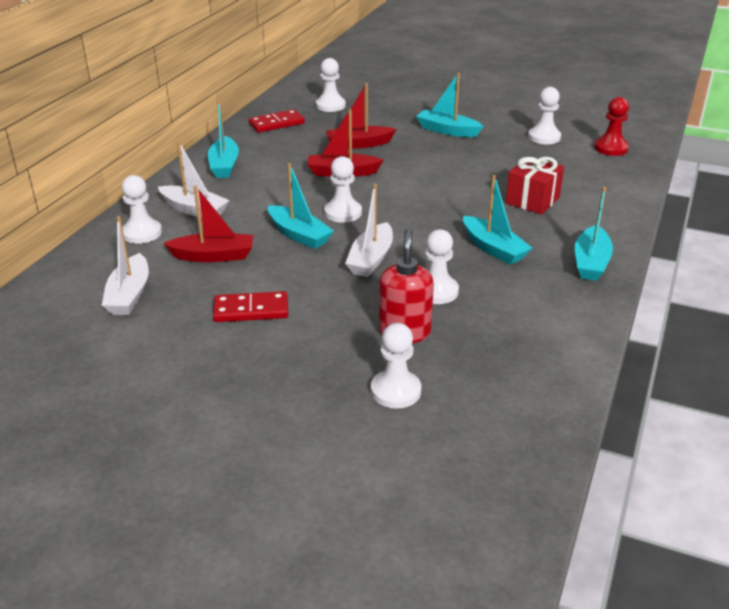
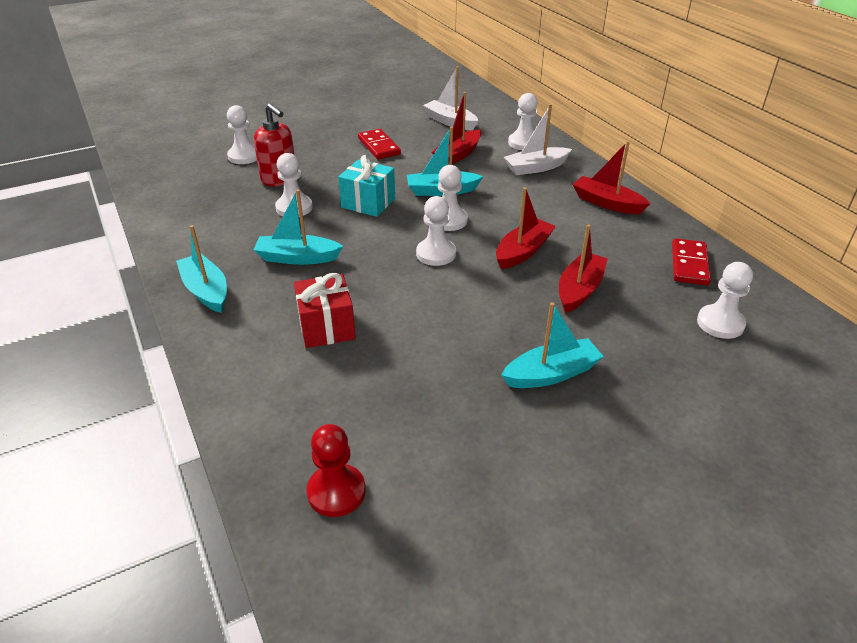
camera: 130 degrees right, 5 degrees up
(224, 165) = (607, 203): turquoise boat -> red boat
(251, 310) = (379, 146): red domino -> red domino turned 60 degrees counterclockwise
(371, 259) = (368, 203): white boat -> turquoise gift
(544, 137) = (441, 449): white pawn -> white pawn (436, 254)

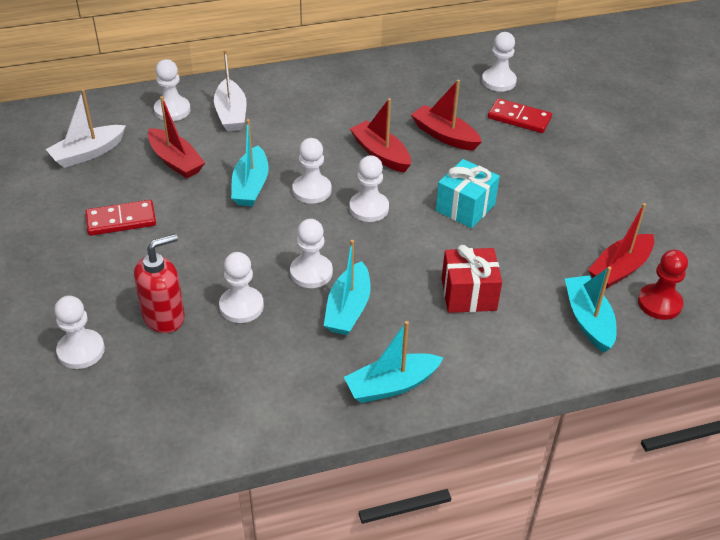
camera: 80 degrees left, 5 degrees up
(339, 234) = (311, 272): none -> white pawn
(368, 203) = (254, 244): turquoise gift -> turquoise gift (465, 207)
(551, 374) = (544, 174): turquoise boat -> turquoise boat (588, 320)
(607, 203) = (316, 88): red boat -> red boat (620, 269)
(689, 264) = (423, 72): red domino -> red domino (519, 118)

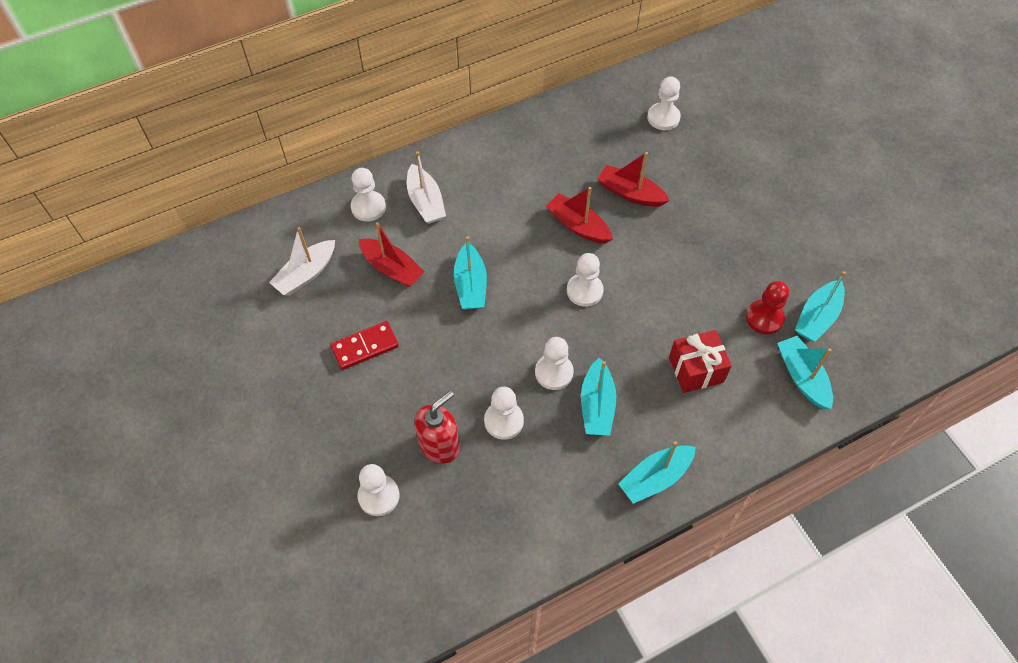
camera: 10 degrees left, 15 degrees up
(312, 190) = (527, 280): white pawn -> none
(465, 207) = (669, 274): turquoise gift -> none
(519, 118) = (692, 160): red domino -> none
(620, 269) = (817, 317): red boat -> turquoise boat
(659, 303) = (857, 348): red pawn -> red pawn (764, 318)

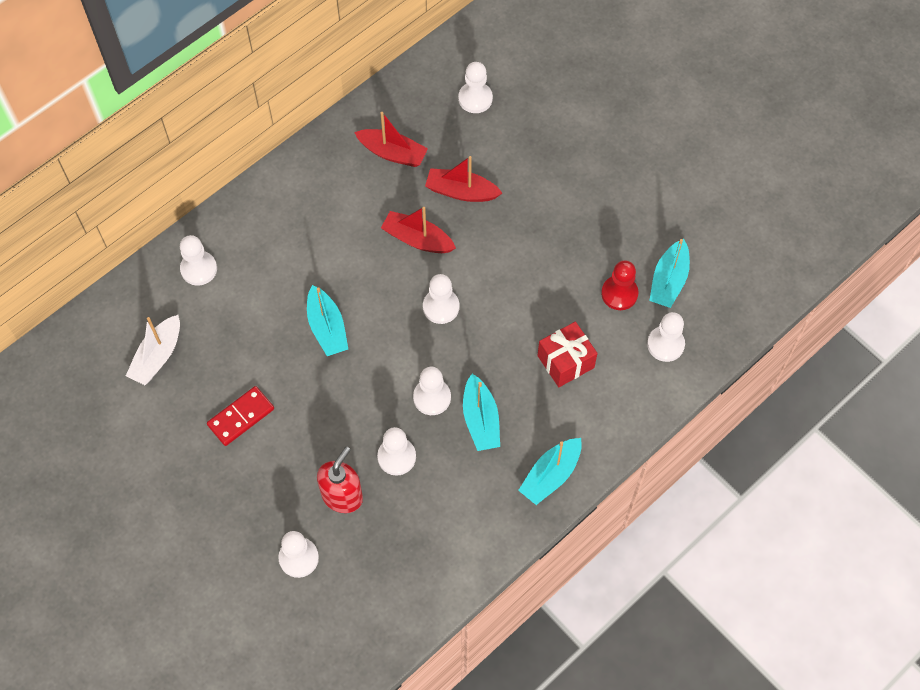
camera: 15 degrees left, 5 degrees up
(392, 268) = (243, 329): red boat -> red boat (392, 153)
(426, 202) = (256, 249): white boat -> none
(802, 377) = (665, 344): turquoise boat -> white pawn

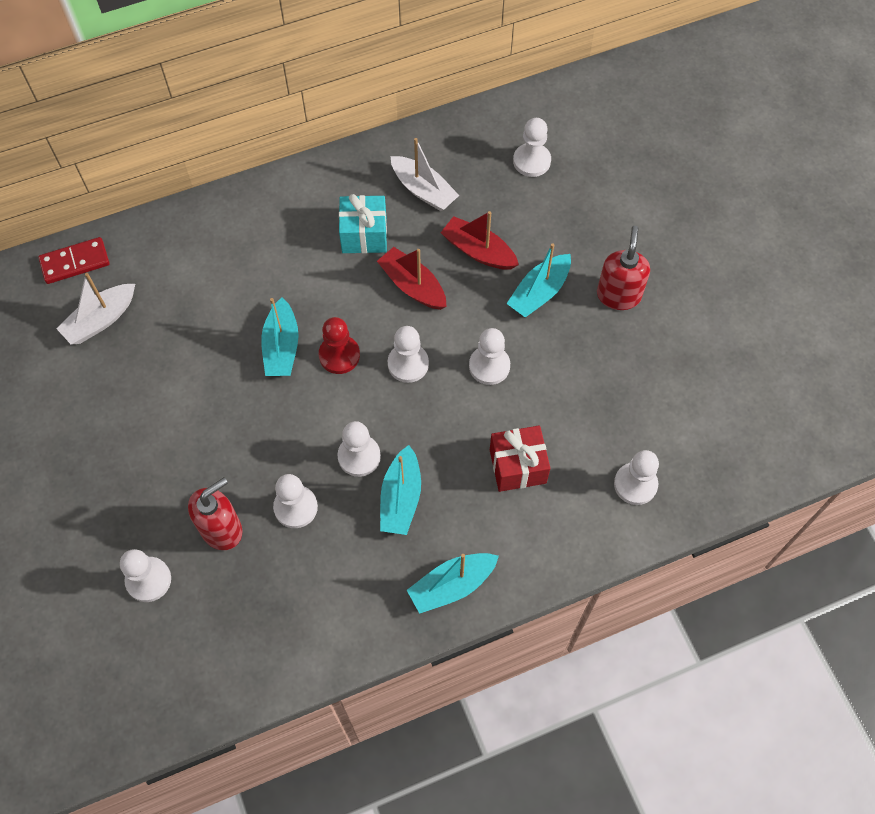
camera: 20 degrees right, 0 degrees up
(199, 269) = (180, 246): white pawn -> white pawn (489, 366)
(241, 417) = (155, 410): red domino -> red domino (75, 262)
(357, 208) = (364, 235): none -> turquoise gift
(392, 153) = (423, 190): red boat -> white boat
(593, 192) = (618, 295): none -> red soap dispenser
(619, 293) = (605, 412): red pawn -> red pawn (339, 355)
(668, 281) = (665, 416): turquoise boat -> turquoise boat (539, 292)

